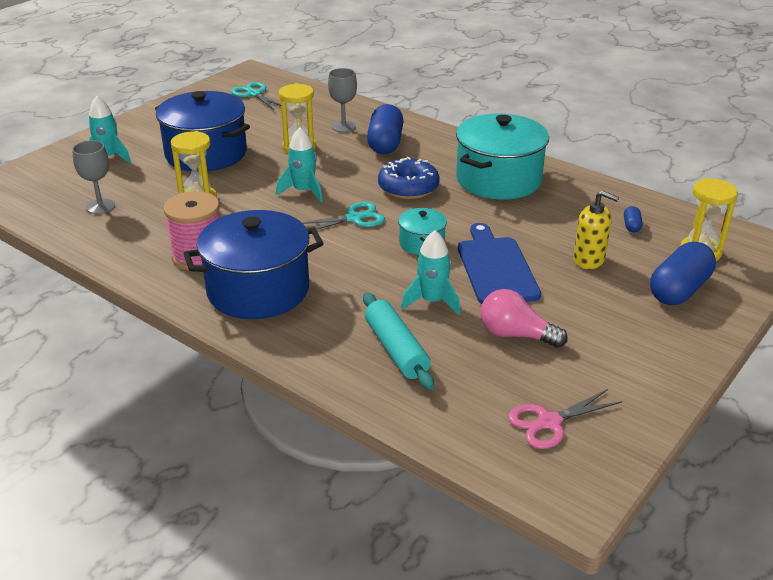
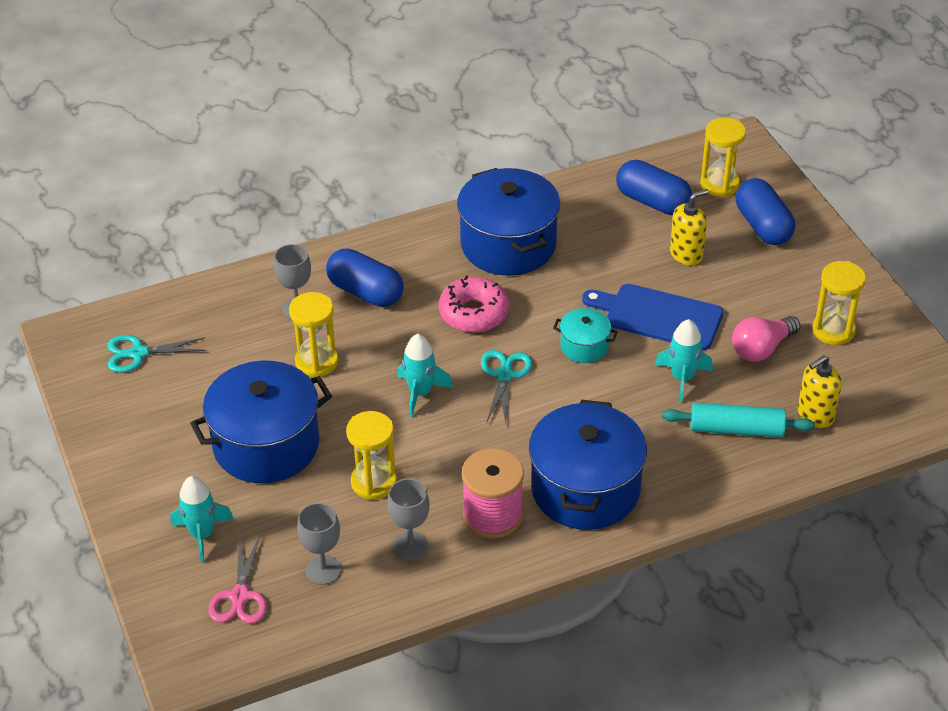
camera: 60 degrees left, 10 degrees up
(144, 232) = (410, 546): none -> grey goblet
(408, 187) = (474, 313): blue donut -> pink donut
(459, 393) = (815, 415): none -> yellow soap dispenser
(498, 179) = (508, 244): turquoise pot -> blue pot
(549, 422) = (877, 380): pink scissors -> pink scissors (240, 596)
(589, 372) = (833, 330): none -> yellow hourglass
(631, 226) = (652, 202): blue capsule -> blue capsule, size x2.31

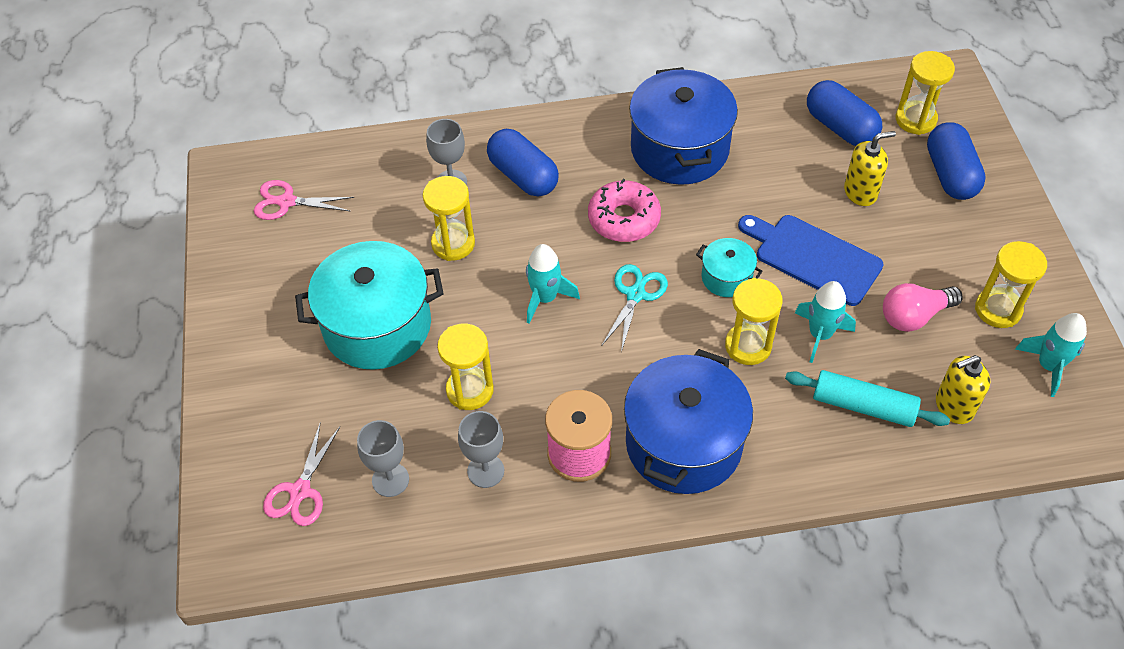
camera: 15 degrees right, 10 degrees up
(138, 353) = (286, 202): turquoise scissors -> pink scissors
(202, 535) = (285, 413): turquoise rocket -> turquoise rocket (1048, 366)
(266, 445) = (377, 325): blue pot -> turquoise pot
(620, 399) = (748, 346): none -> yellow hourglass

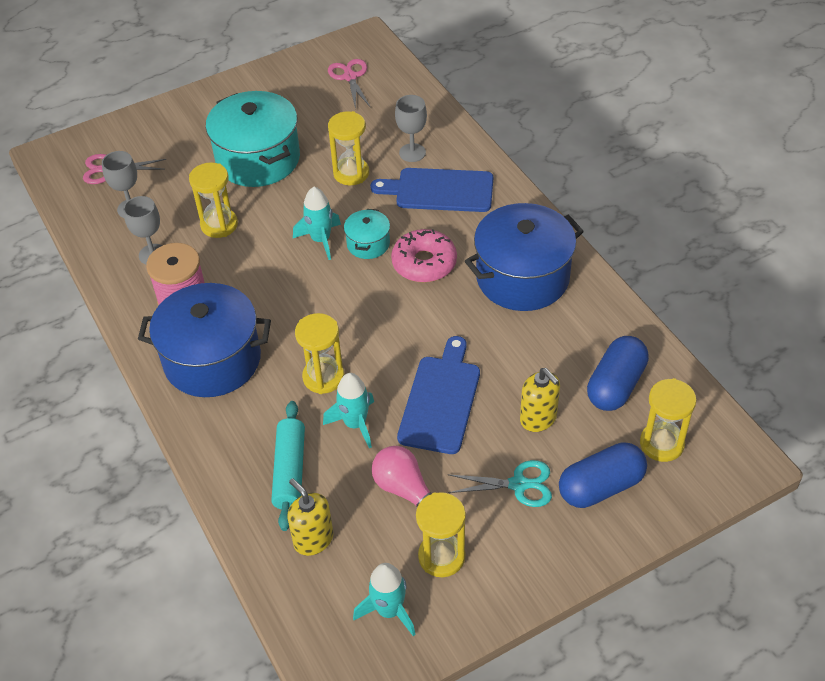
camera: 70 degrees right, 5 degrees down
(523, 176) = (439, 190): blue capsule -> blue cutting board
(635, 294) = (347, 292): turquoise scissors -> turquoise scissors (518, 484)
(726, 277) = (391, 345): turquoise pot -> turquoise pot (368, 244)

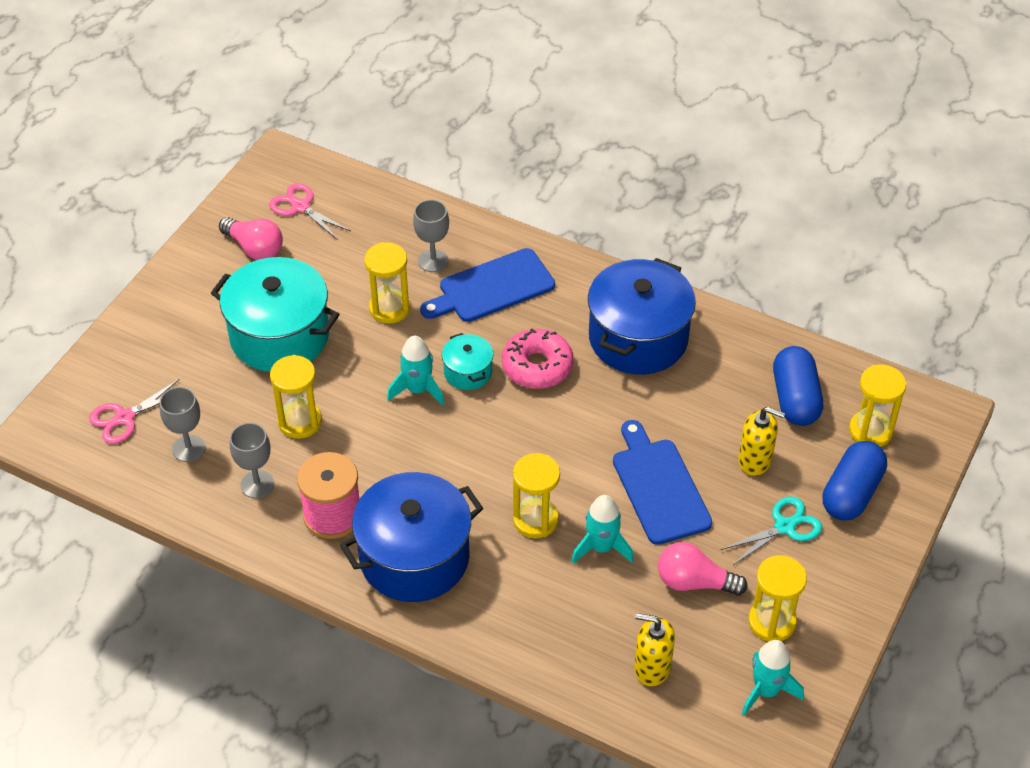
camera: 35 degrees left, 0 degrees up
(290, 471) = (579, 620): turquoise rolling pin -> none
(294, 92) = (255, 248): none -> pink light bulb

